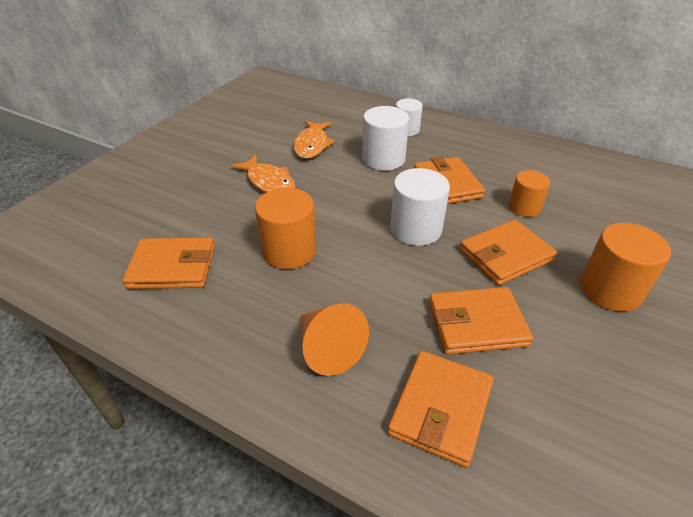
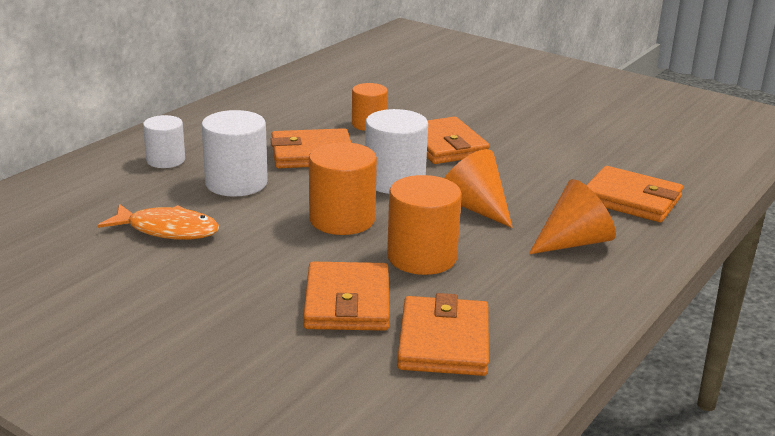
camera: 85 degrees left, 15 degrees down
(269, 182) = (259, 268): orange fish -> none
(381, 279) = (475, 208): none -> orange cone
(476, 324) = (537, 172): orange wallet -> orange wallet (347, 302)
(610, 290) = (494, 115): orange cylinder -> orange cylinder (342, 220)

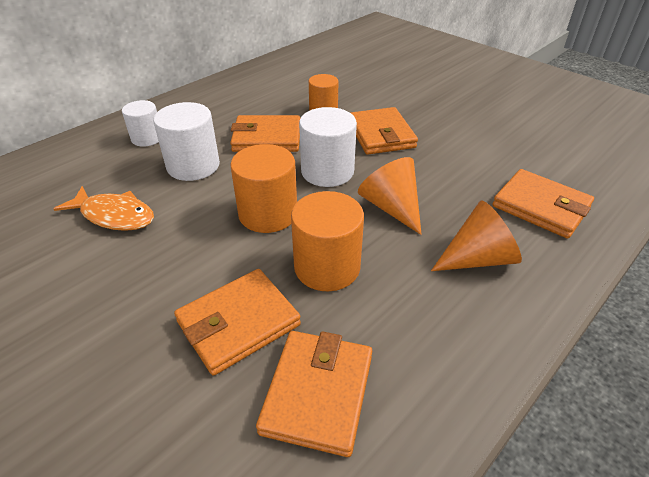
camera: 10 degrees right, 15 degrees up
(347, 302) = (238, 323): orange wallet -> orange wallet turned 45 degrees clockwise

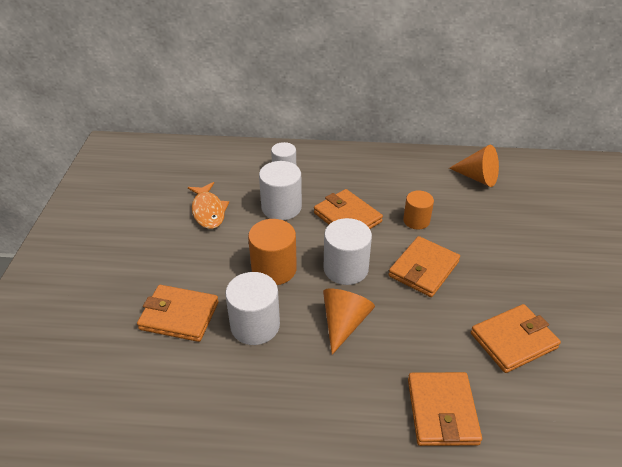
camera: 50 degrees right, 0 degrees up
(317, 393) = (161, 379): orange wallet -> orange wallet (513, 340)
(327, 267) = (255, 325): orange cylinder -> white cylinder
(477, 258) = (338, 398): orange cone -> orange cone (477, 177)

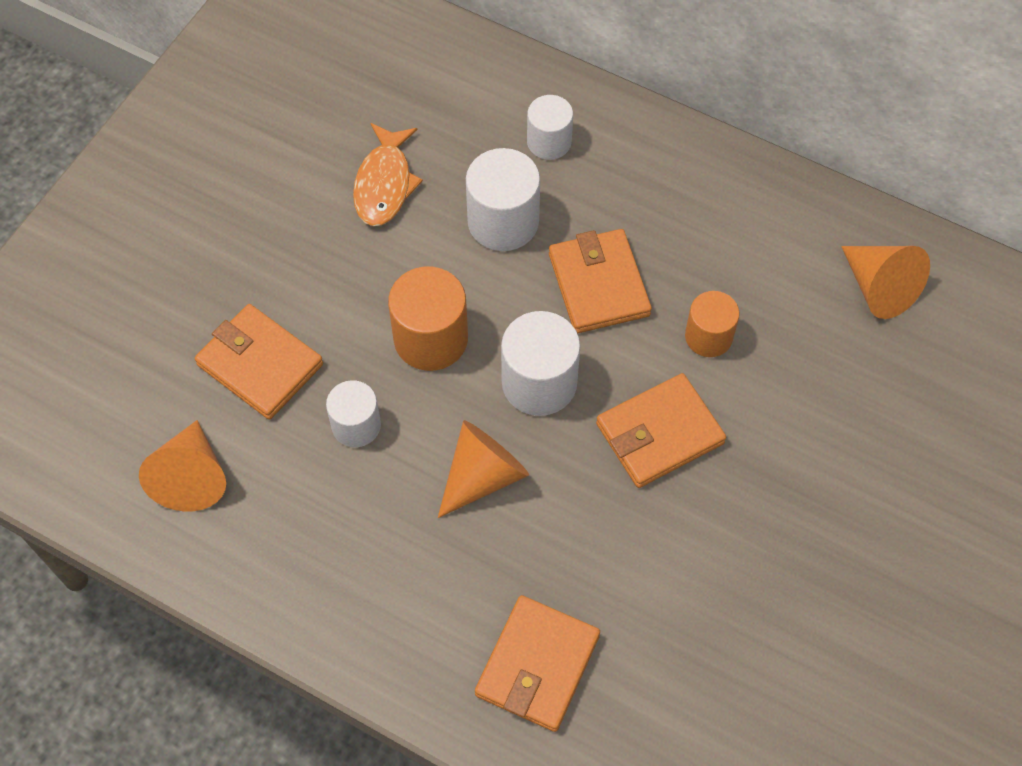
camera: 25 degrees right, 20 degrees up
(163, 392) = (191, 477): none -> orange cone
(255, 325) = (356, 425): white cylinder -> white cylinder, size x0.64
(513, 340) = (712, 610): orange wallet -> none

